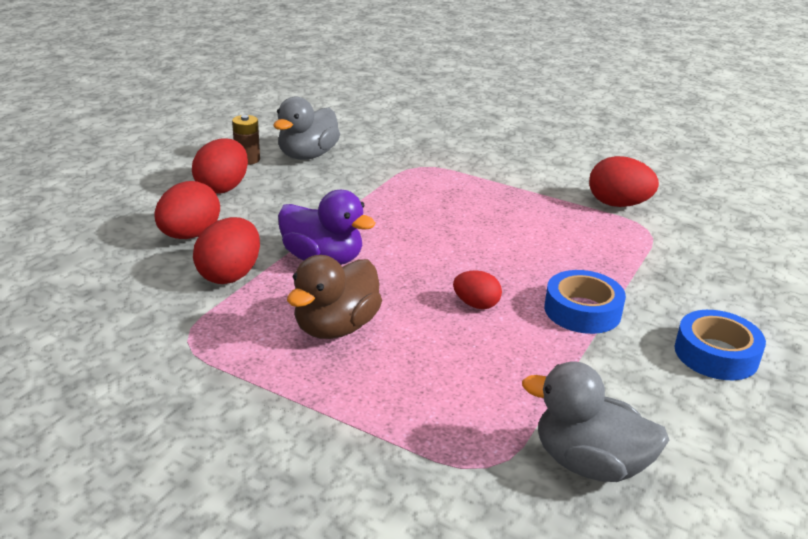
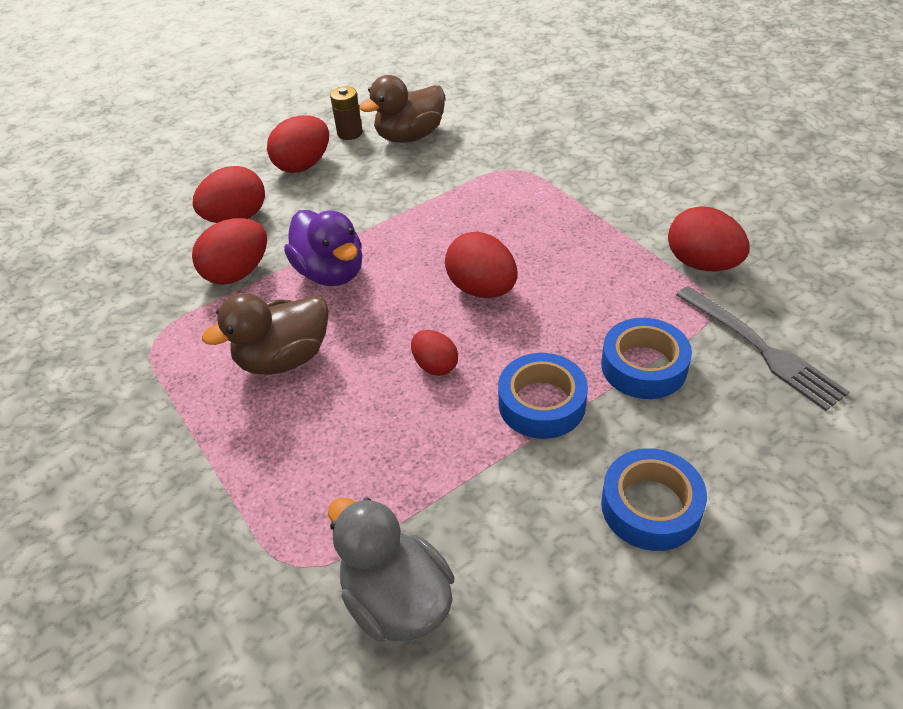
camera: 30 degrees right, 15 degrees up
(307, 155) = (410, 136): grey duck -> brown duck
(467, 248) = (482, 289): none -> red egg
(634, 272) = (643, 366): none -> blue tape
(704, 247) = (762, 349): none -> grey fork

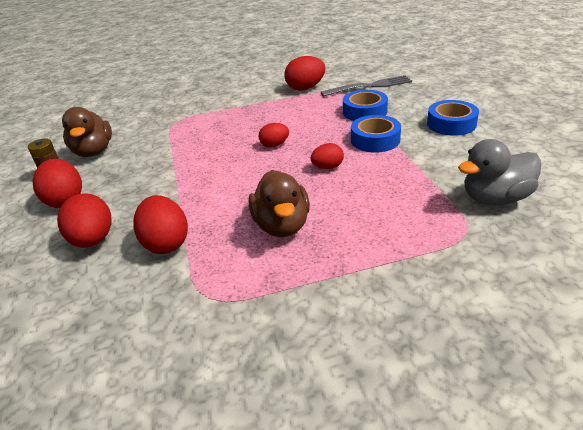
camera: 70 degrees left, 10 degrees down
(331, 273) = (208, 198): purple duck -> none
(482, 289) = (274, 145): red egg -> red egg, size x0.60

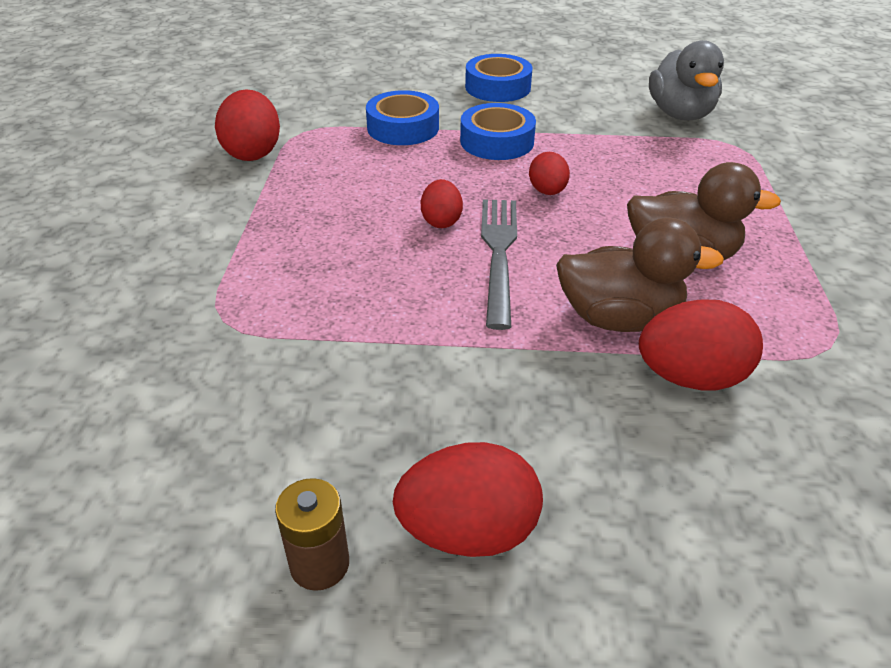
camera: 75 degrees left, 5 degrees up
(93, 151) = (248, 475): brown duck -> brown duck (619, 318)
(93, 240) = (651, 478): red egg -> none
(370, 86) = (320, 103): grey fork -> grey fork (498, 253)

